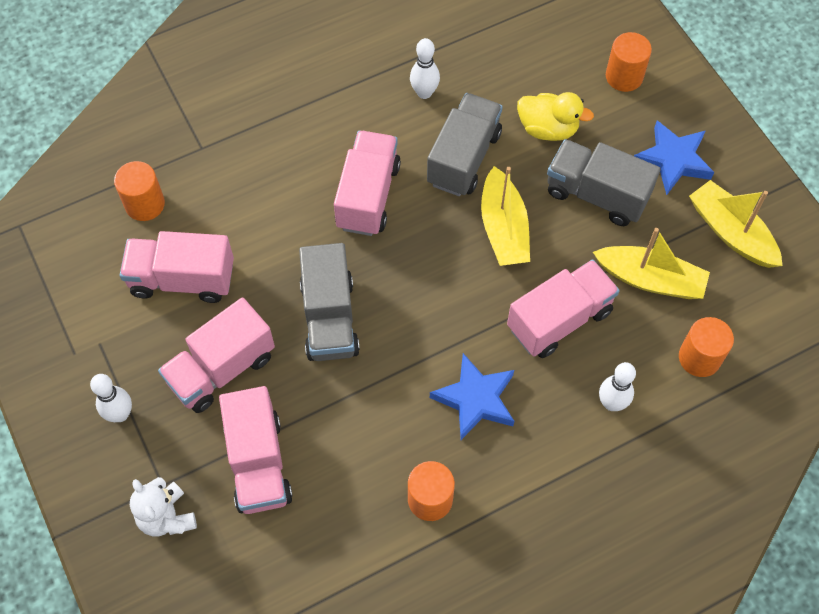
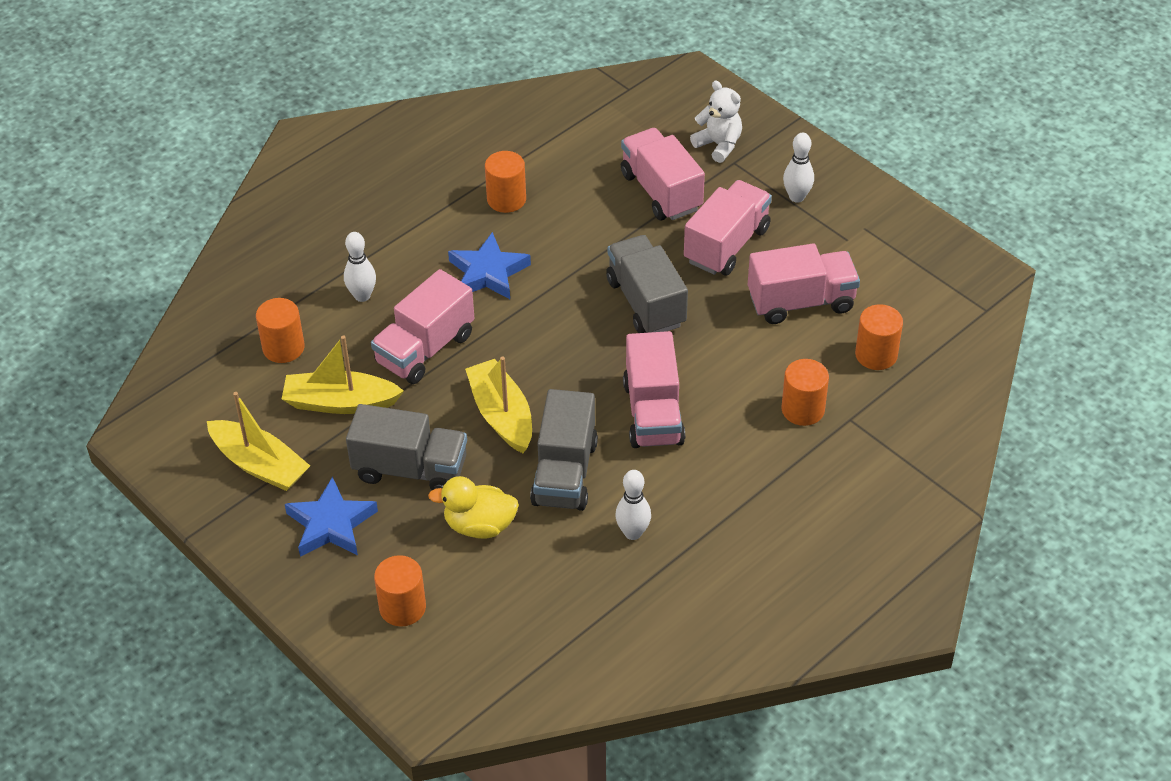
camera: 165 degrees right, 15 degrees down
(237, 166) = (803, 409): none -> orange cylinder

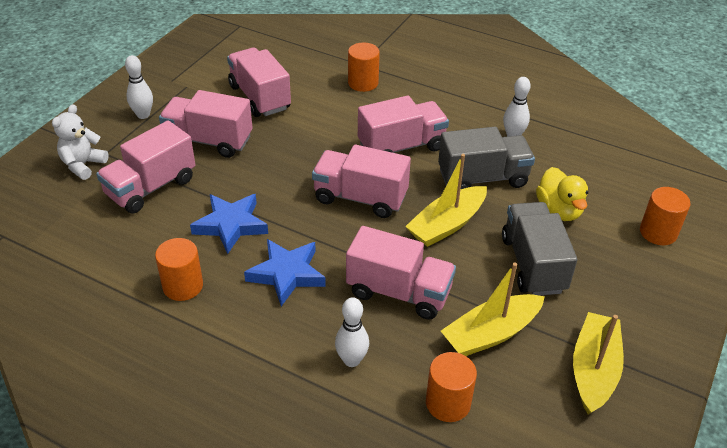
camera: 110 degrees left, 5 degrees down
(331, 524) = (618, 298): blue star -> blue star (231, 225)
(340, 402) = (491, 334): yellow boat -> yellow boat turned 75 degrees clockwise
(576, 353) = (360, 198): none -> pink truck
(646, 302) = (289, 171): grey truck -> none
(876, 355) = (298, 61): orange cylinder -> none

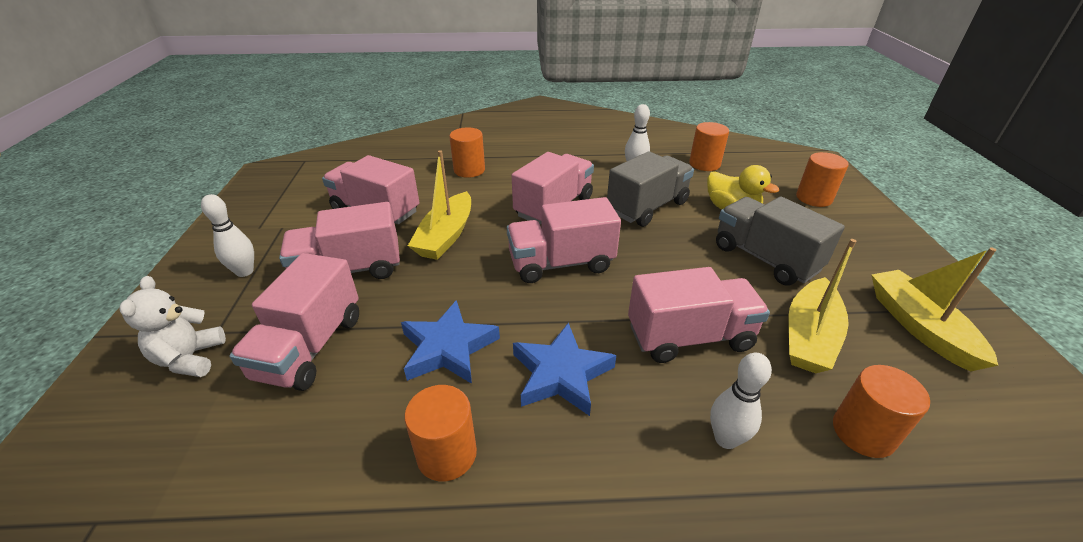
camera: 30 degrees left, 5 degrees down
(446, 225) = (661, 255): yellow boat -> yellow boat (446, 236)
(590, 156) = (704, 164): none -> orange cylinder

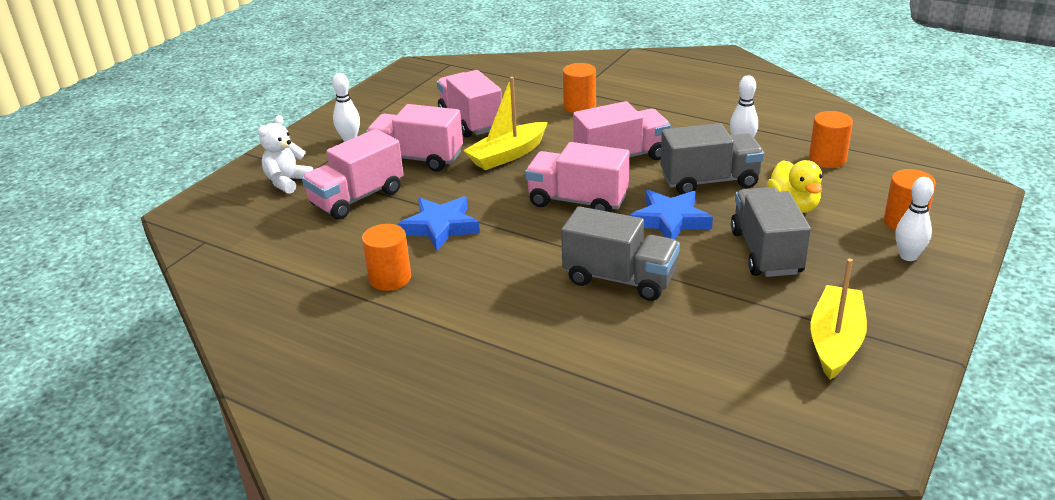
camera: 35 degrees right, 5 degrees down
(561, 374) = (499, 266): blue star -> blue star (670, 220)
(689, 337) = (620, 279): pink truck -> grey truck
(726, 439) = (569, 337): white bowling pin -> white bowling pin (908, 256)
(809, 336) = (720, 312): yellow boat -> none
(863, 432) = (674, 372): orange cylinder -> none

